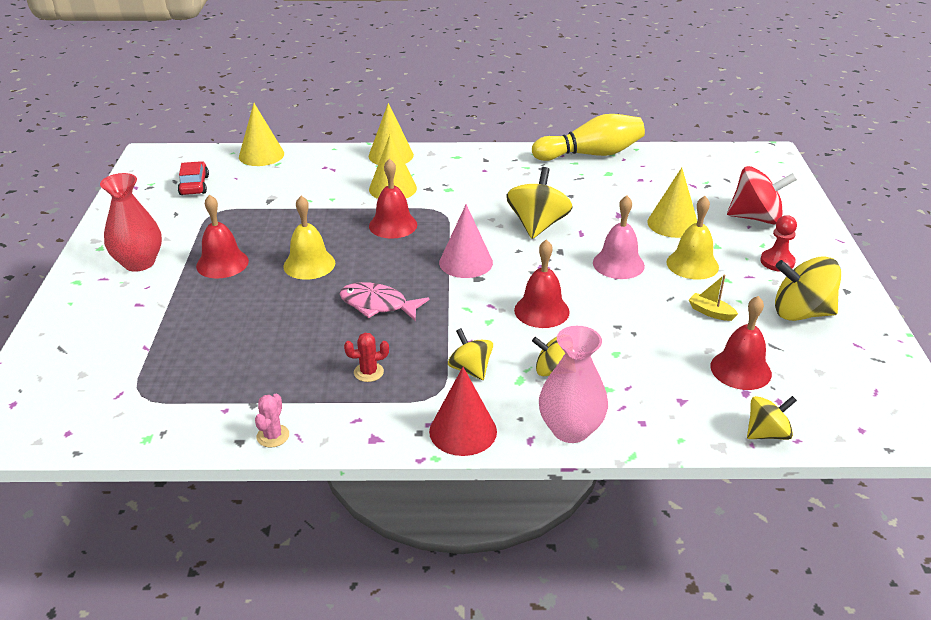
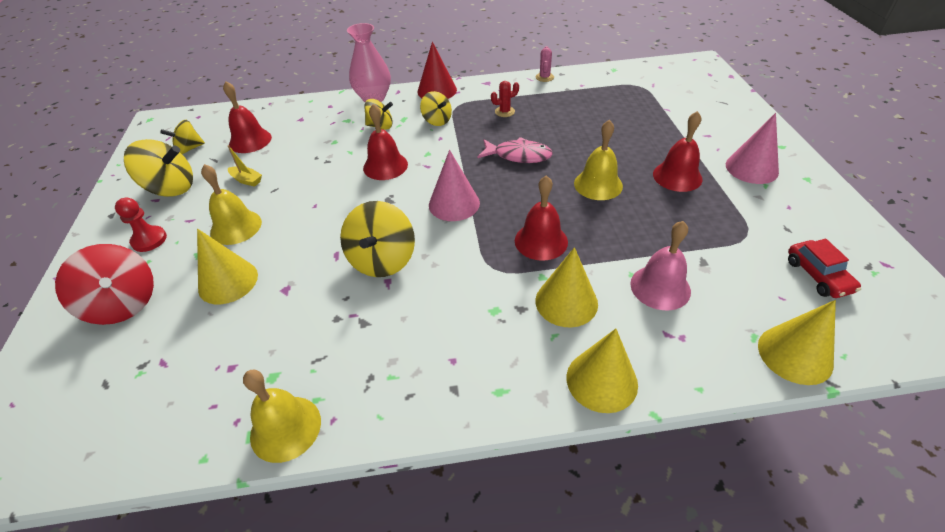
camera: 175 degrees right, 10 degrees up
(139, 263) = (751, 168): red vase -> pink cone
(591, 154) = (285, 428): yellow bowling pin -> yellow bell
(618, 264) = (308, 219): pink bell -> pink bell (660, 287)
(756, 218) = (123, 304): red spinning top -> red spinning top turned 135 degrees counterclockwise
(766, 433) = (257, 108): yellow spinning top -> yellow spinning top (189, 149)

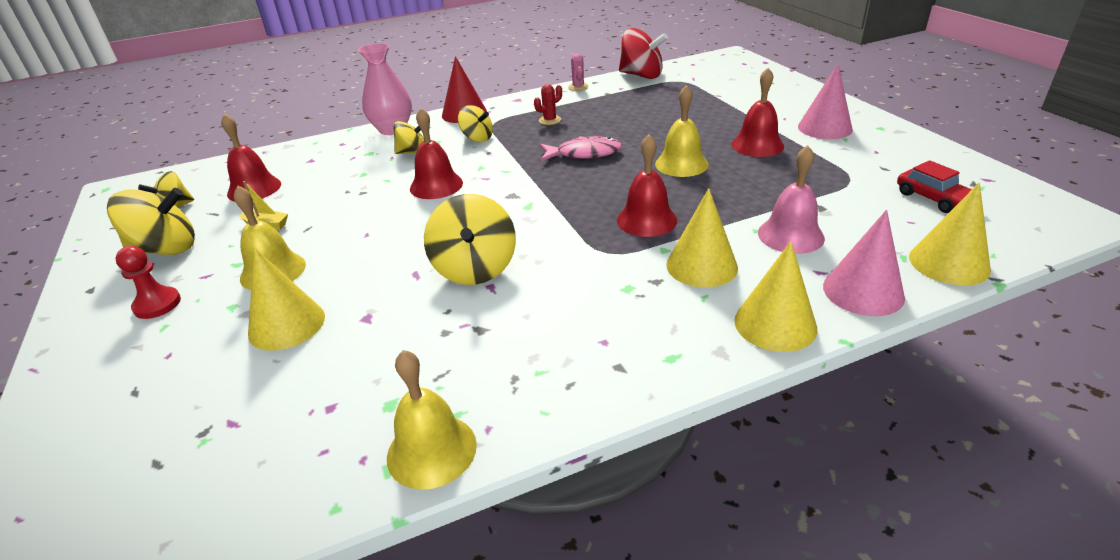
camera: 15 degrees left, 10 degrees down
(123, 304) = (147, 375): red spinning top -> red spinning top (641, 75)
(454, 204) = (533, 205): pink cone -> pink cone (863, 291)

